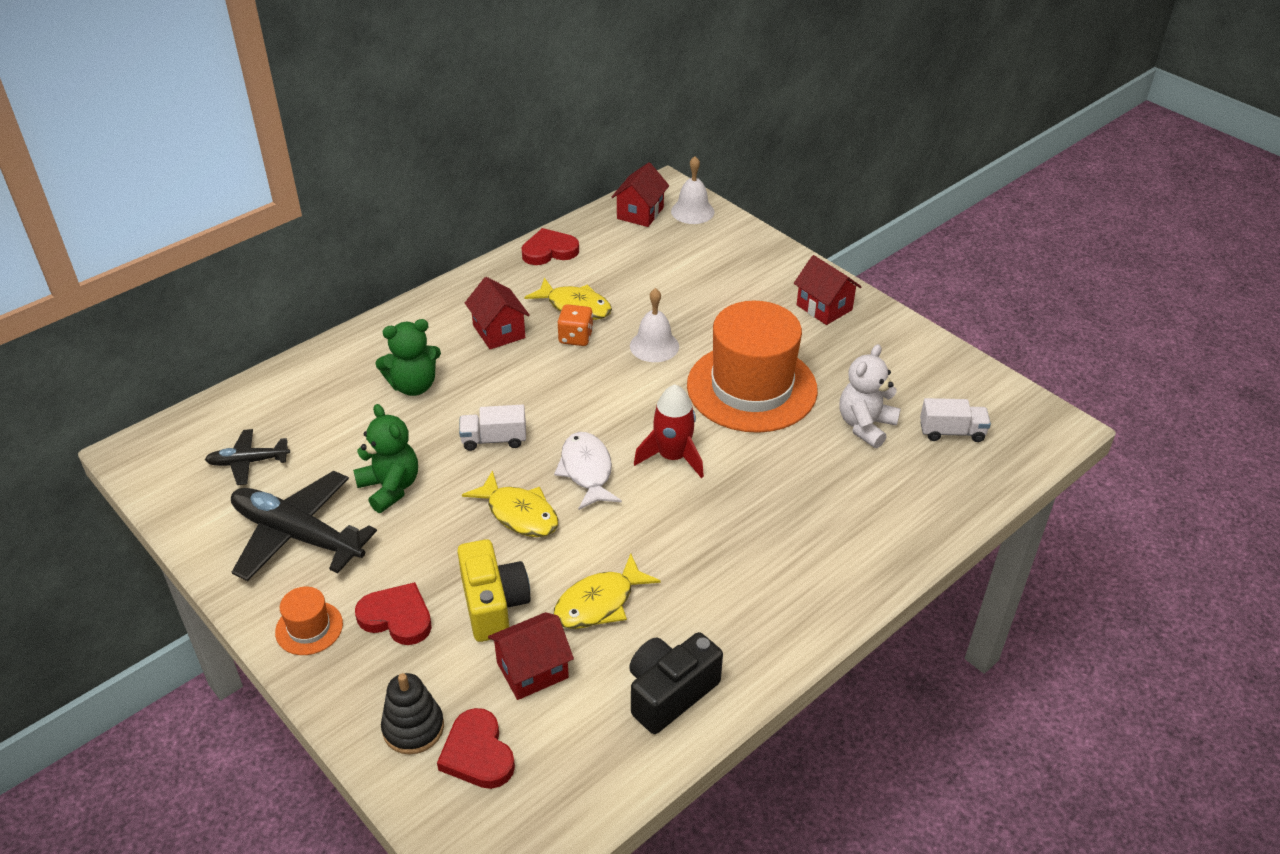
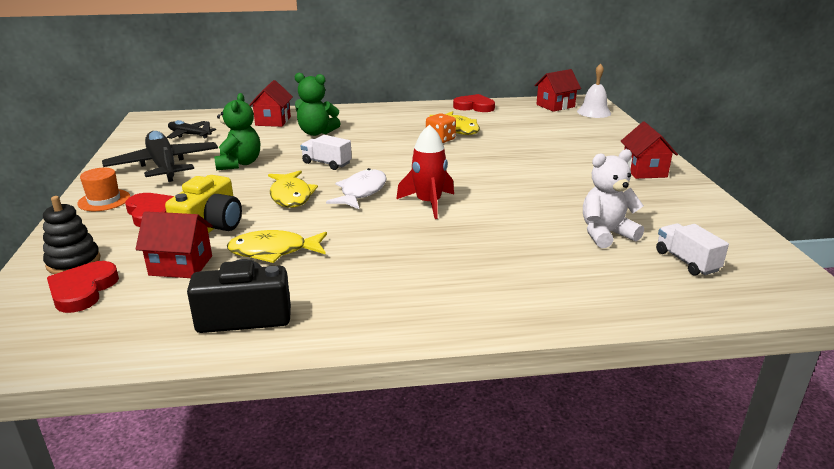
camera: 35 degrees right, 15 degrees down
(499, 332) = (397, 126): red house -> red house (273, 121)
(654, 346) = (488, 155): white bell -> none
(752, 388) = (534, 190): orange hat -> none
(951, 432) = (686, 261): white truck -> white truck turned 150 degrees counterclockwise

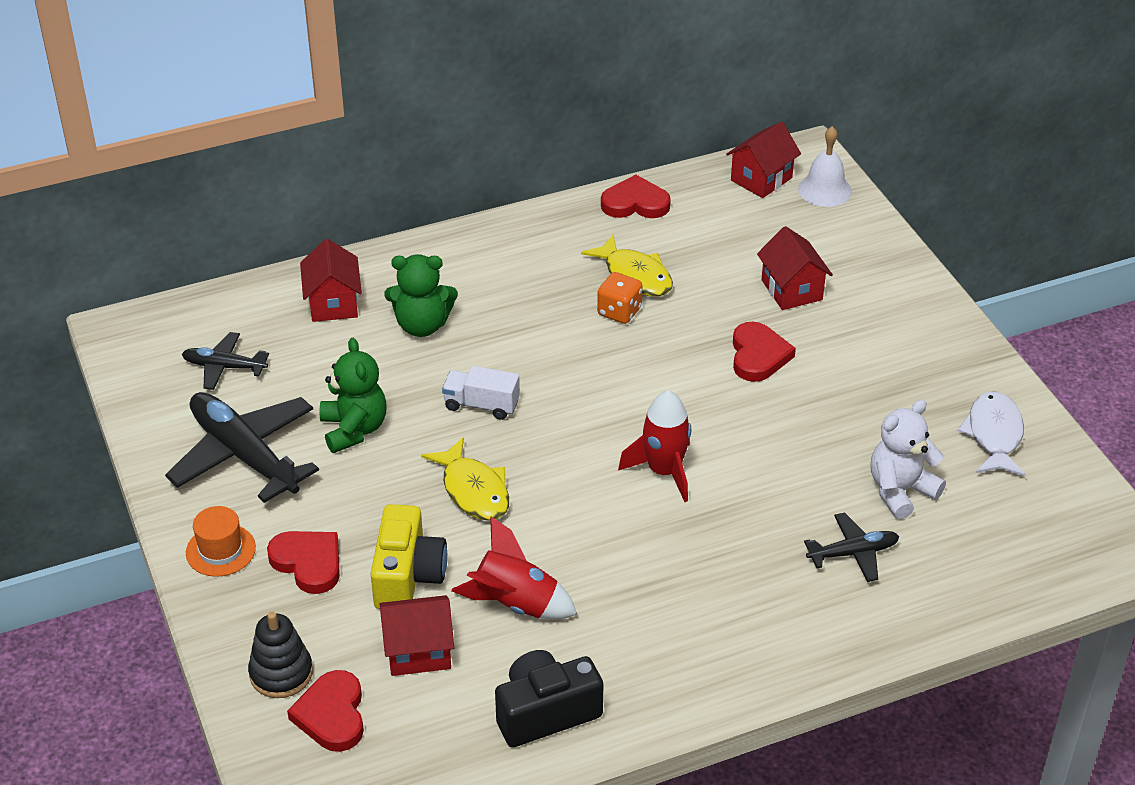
camera: 15 degrees left, 15 degrees up
(273, 251) = (515, 603): yellow fish -> red rocket
(361, 192) = (564, 463): white fish -> white fish (994, 435)
(522, 164) = (758, 355): none -> red heart
(555, 261) = (853, 553): none -> black plane
(644, 171) = (924, 342): red house -> red house (791, 290)
(686, 261) = (999, 523): white truck -> none

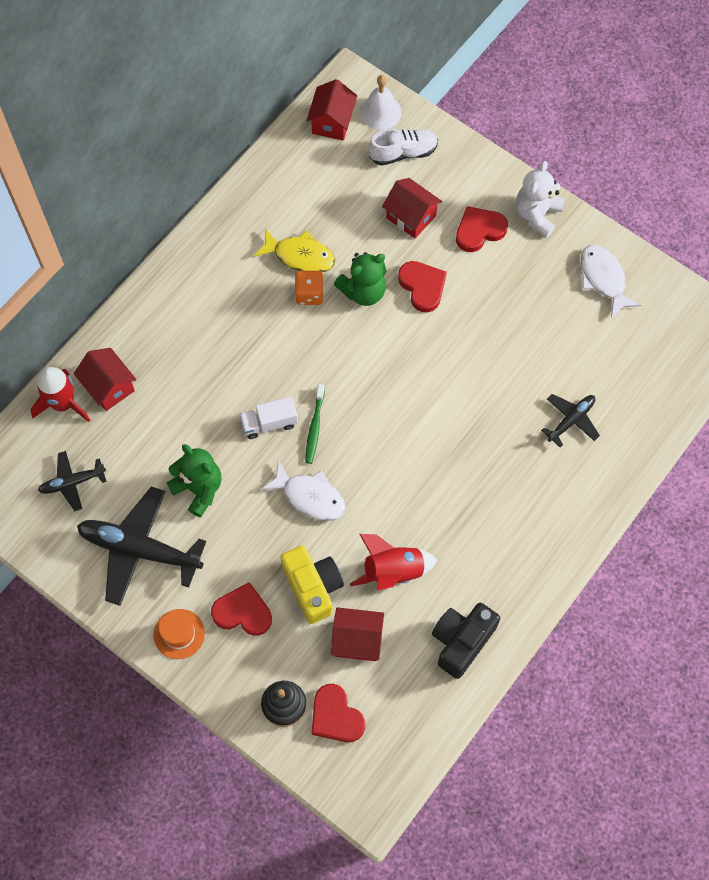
camera: 30 degrees left, 25 degrees up
(418, 651) = (357, 640): red house -> red house turned 45 degrees clockwise
(422, 325) = (184, 375): green teddy bear -> green teddy bear (363, 291)
(473, 490) = (310, 497): yellow fish -> white fish
(530, 430) = (314, 427): none -> green toothbrush
(635, 203) = (259, 188): red heart -> red heart (479, 230)
(663, 471) = (420, 416): red rocket -> red rocket (63, 404)
(824, 233) = (403, 153): none -> white shoe
(900, 491) = (572, 355): white teddy bear -> white teddy bear (537, 214)

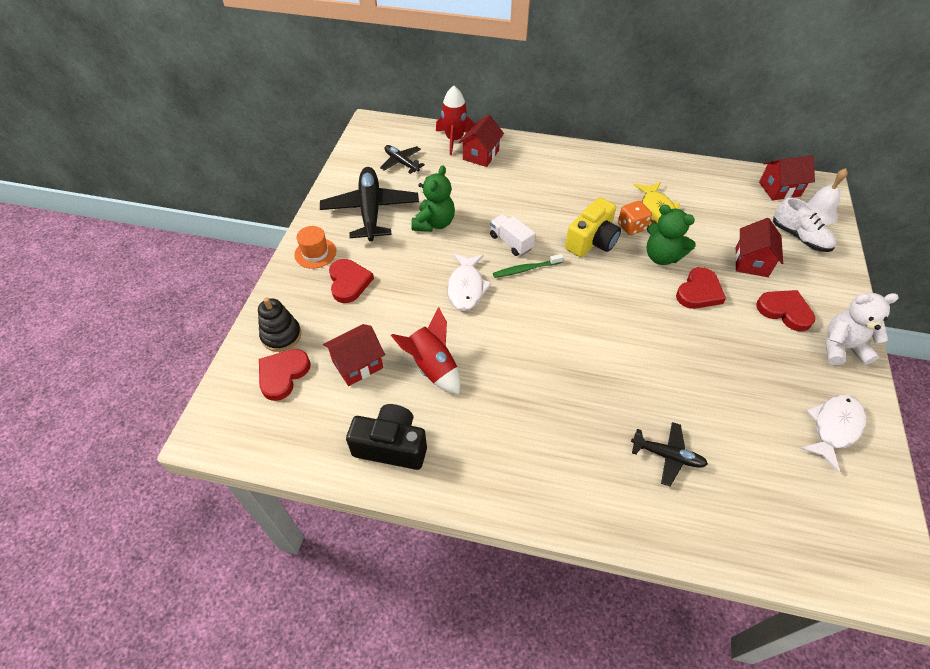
camera: 65 degrees right, 15 degrees down
(313, 587) = (390, 317): yellow camera -> yellow camera (592, 241)
(357, 640) = (357, 364): red house -> red house turned 75 degrees clockwise

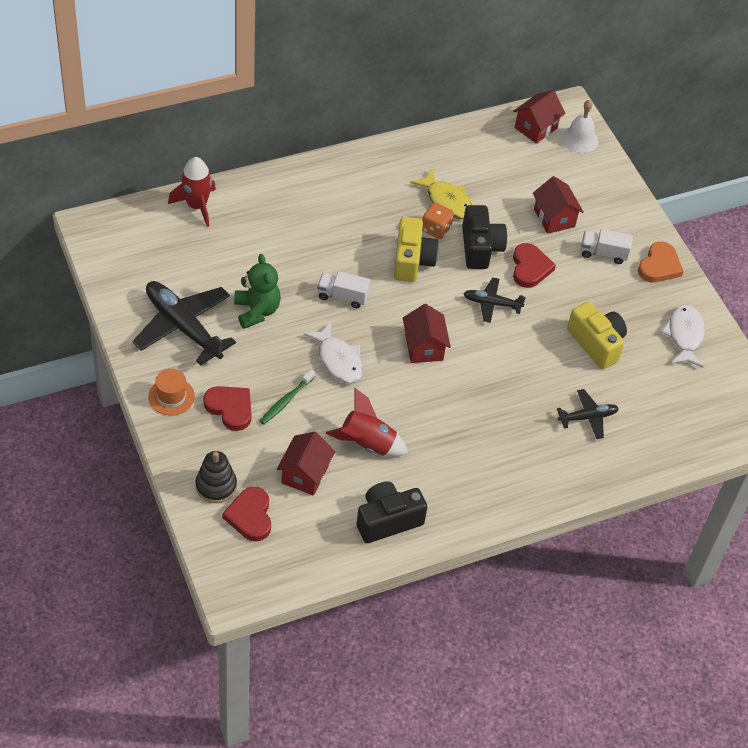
camera: 40 degrees left, 0 degrees up
(401, 162) = (165, 258): black plane -> black plane (491, 303)
(481, 155) = (238, 212): red house -> red house (424, 347)
(526, 269) = (376, 317): green toothbrush -> green toothbrush (286, 401)
(662, 256) = (480, 248): green teddy bear -> black camera
(725, 388) = (596, 343): none -> yellow camera
(784, 311) = (603, 253): red heart -> white truck
(799, 237) = (578, 174): white shoe -> none
(841, 347) = (659, 266): white teddy bear -> orange heart

